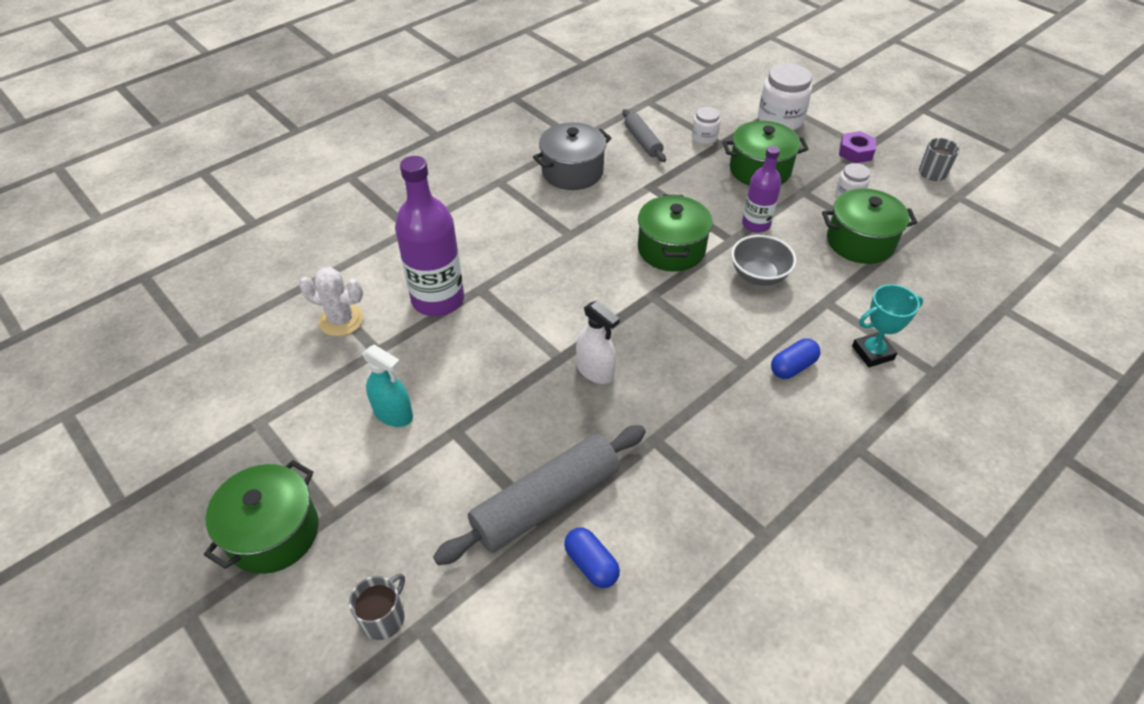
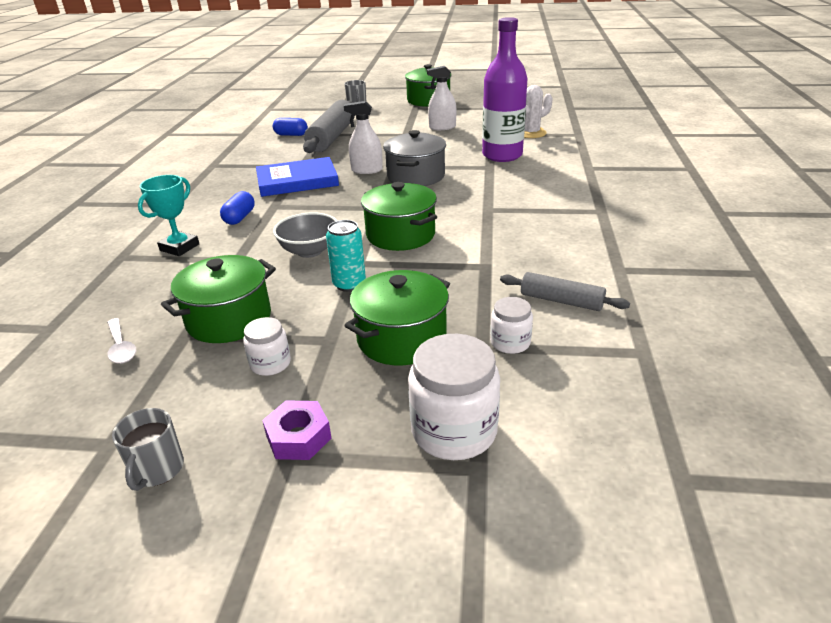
camera: 140 degrees right, 15 degrees down
(393, 414) = (442, 127): turquoise spray bottle -> white spray bottle
(572, 172) = (566, 243): grey pot -> grey pot (416, 176)
(686, 402) = (297, 181): none -> blue book
(756, 224) = (349, 284): purple bottle -> turquoise can
(945, 259) = (121, 347): none -> white spoon

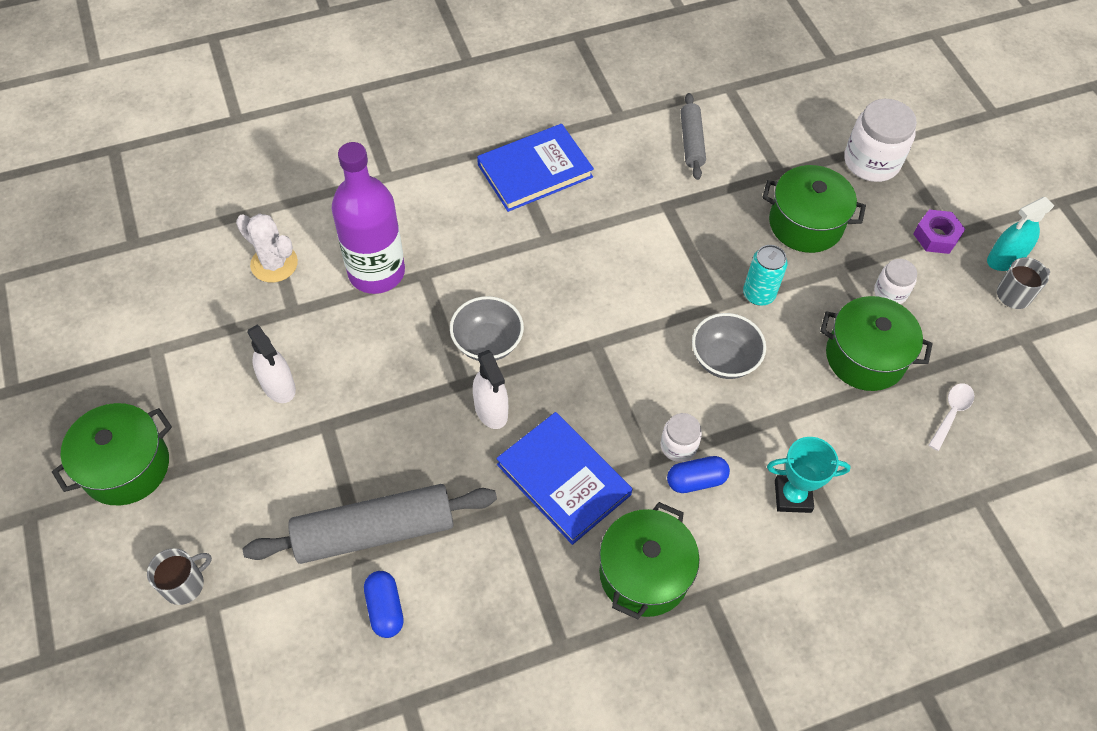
camera: 120 degrees left, 25 degrees up
(206, 490) = (1005, 259): none -> turquoise spray bottle
(400, 235) = (646, 294): green pot -> green pot (644, 573)
(416, 176) = (487, 343): grey pot -> grey bowl
(510, 342) = (766, 158): white jar -> white jar (678, 446)
(565, 217) = (535, 171): none -> blue book

